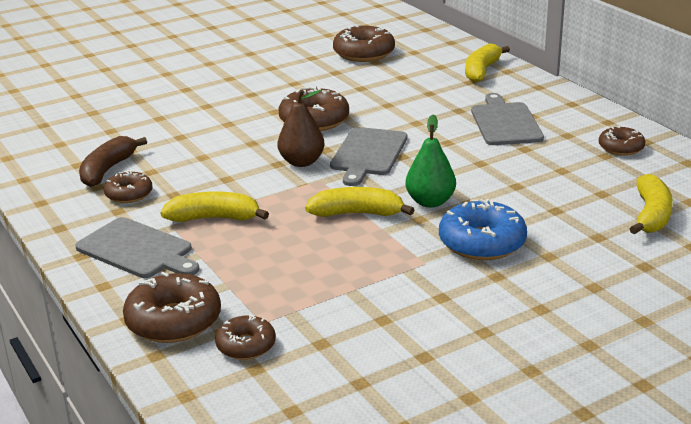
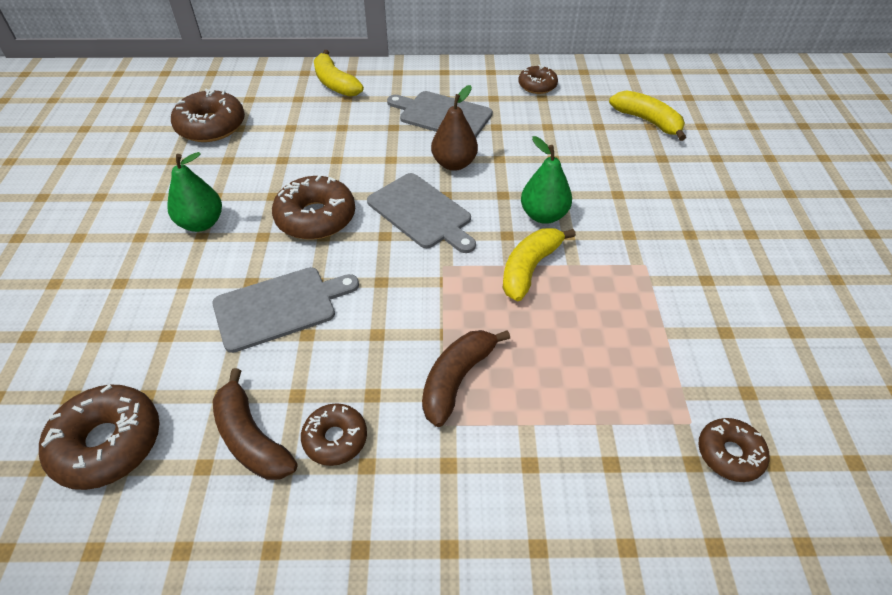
camera: 60 degrees left, 20 degrees up
(137, 250) = (477, 480): grey cutting board -> grey cutting board (279, 307)
(173, 321) = (653, 502): brown donut -> brown donut (108, 443)
(214, 218) = (457, 379): yellow banana -> brown banana
(263, 89) = (201, 223): none -> green pear
(301, 162) = (395, 263): brown pear -> brown pear (454, 164)
(482, 242) = (633, 218): blue donut -> none

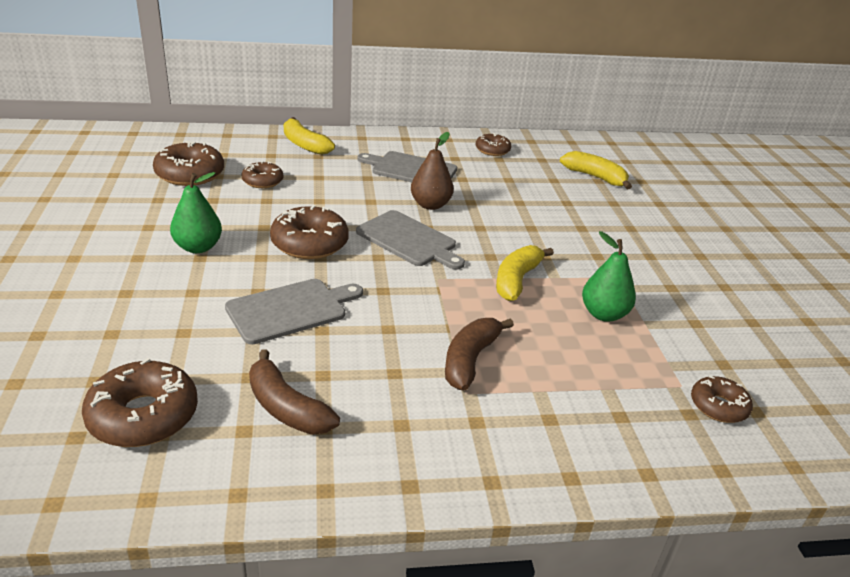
camera: 10 degrees left, 15 degrees down
(335, 439) = (367, 406): brown donut -> brown donut (262, 181)
(543, 215) = (520, 242): green pear -> green pear (603, 314)

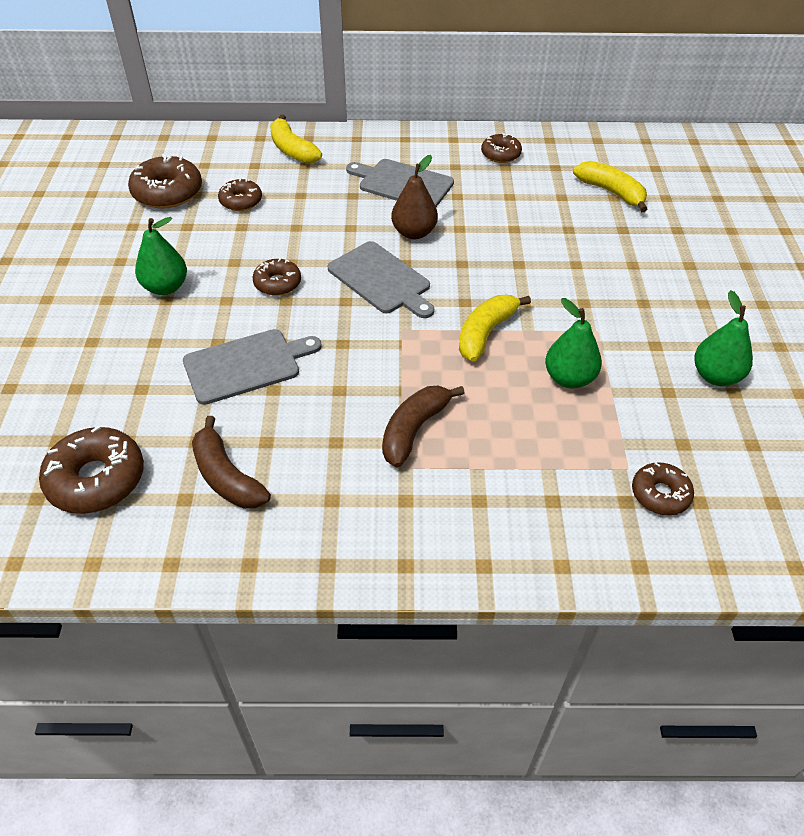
camera: 10 degrees right, 15 degrees up
(309, 243) = (277, 283): brown donut -> brown donut, size x0.60
(732, 310) = (715, 376): none -> green pear

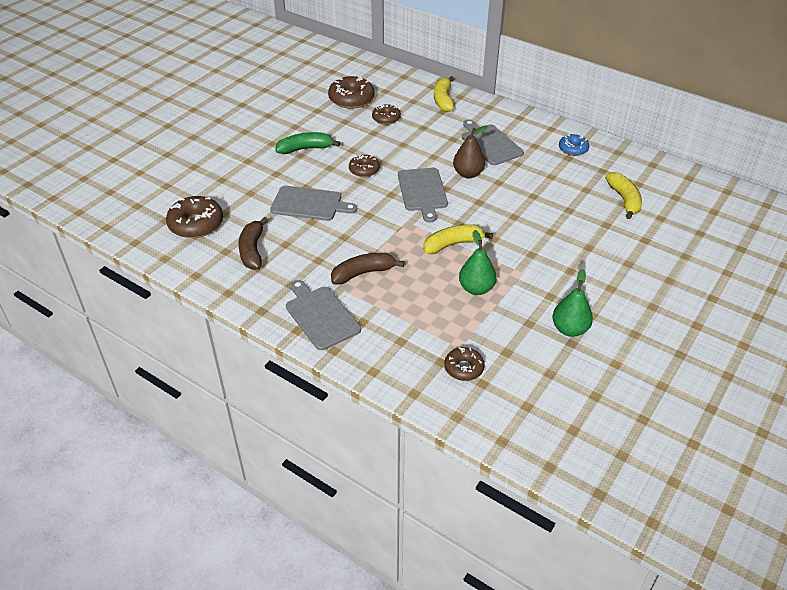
camera: 35 degrees right, 5 degrees down
(165, 287) = (305, 149): green pear -> green banana
(418, 523) = (321, 316): none -> grey cutting board
(500, 154) = (573, 149): brown donut -> blue donut

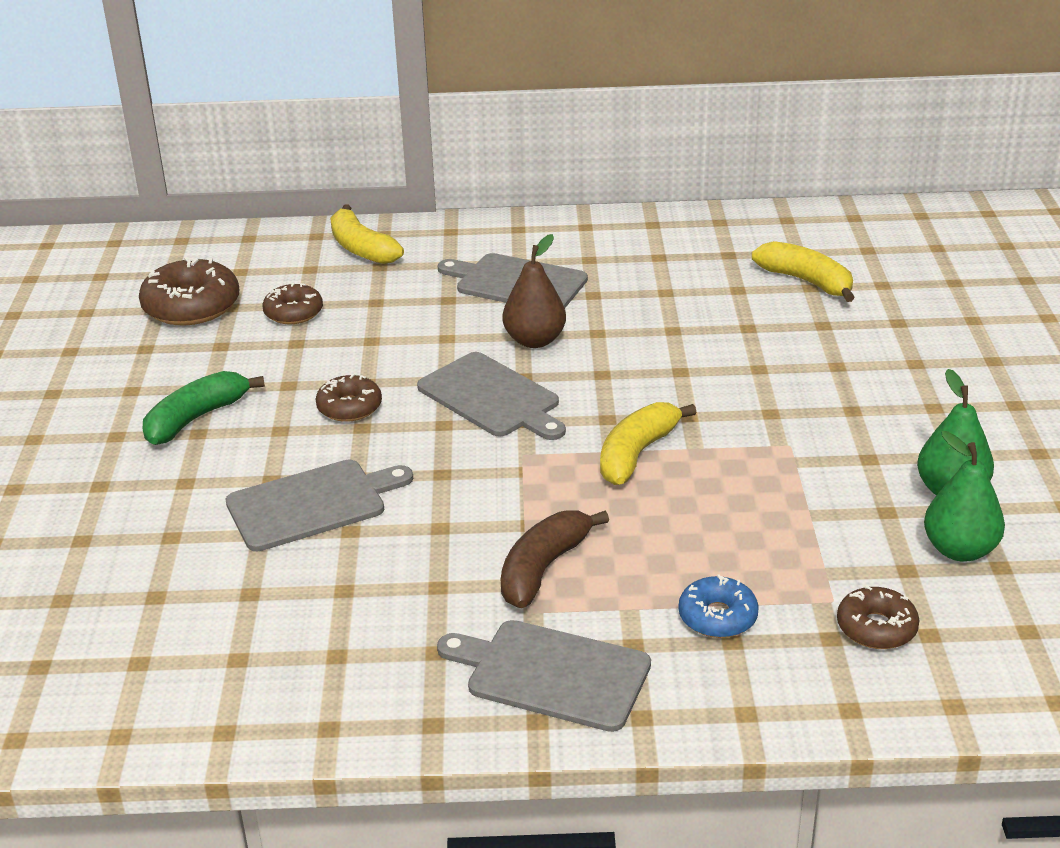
camera: 35 degrees left, 10 degrees down
(196, 224) = (118, 641): brown donut -> none
(252, 250) = (292, 631): brown banana -> none
(476, 288) = (752, 501): green pear -> green pear (959, 550)
(573, 149) = (652, 242): blue donut -> blue donut (717, 617)

